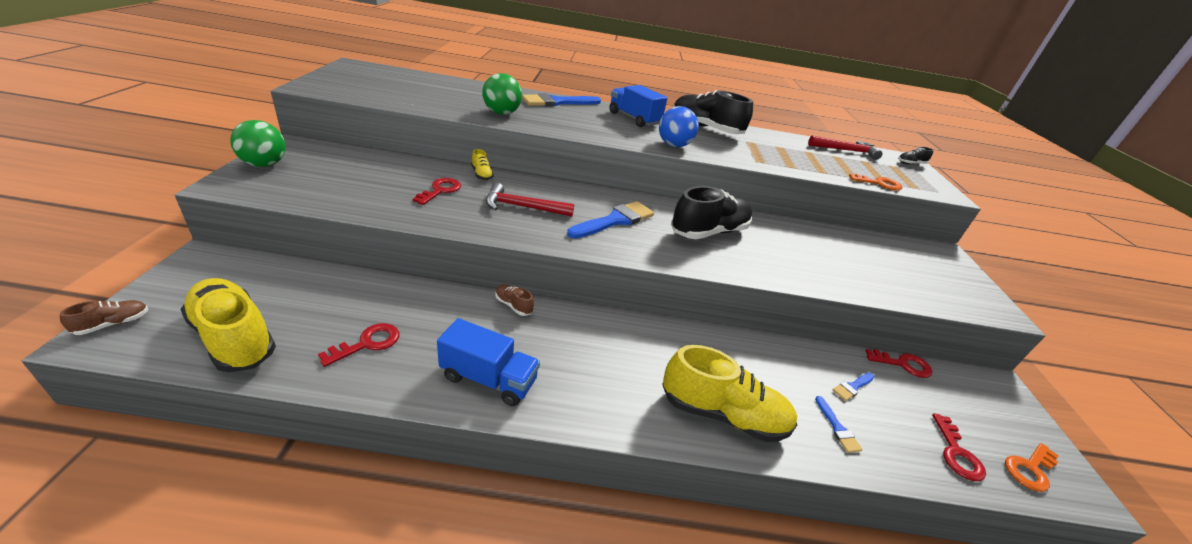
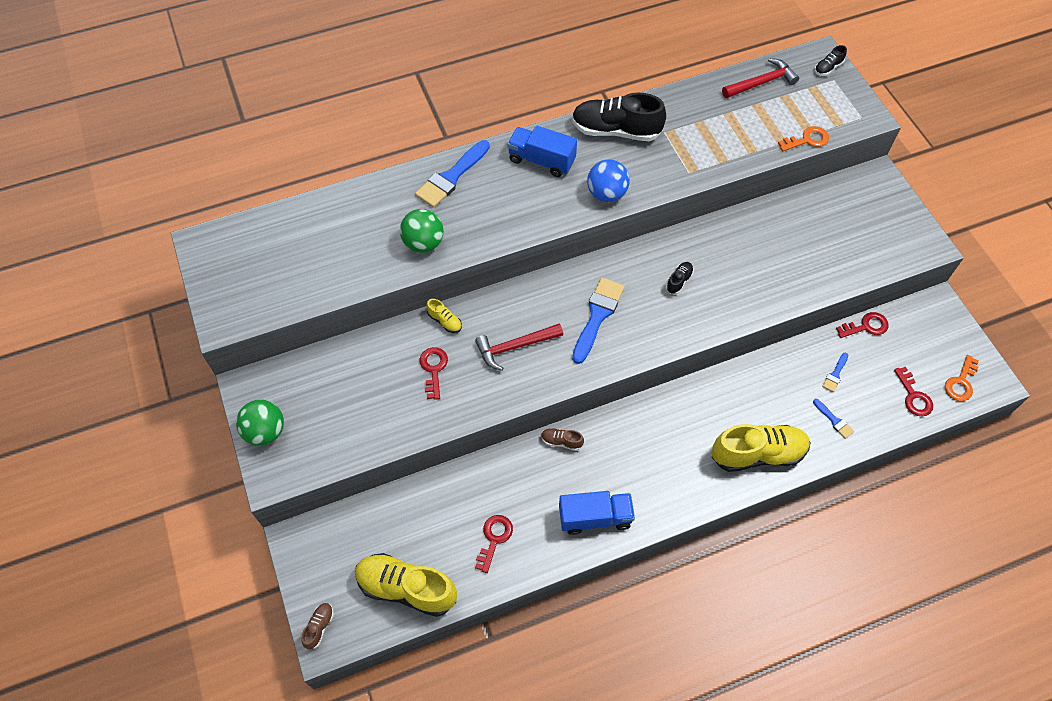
camera: 20 degrees left, 25 degrees up
(709, 232) = (679, 281): black shoe -> black shoe, size x0.44

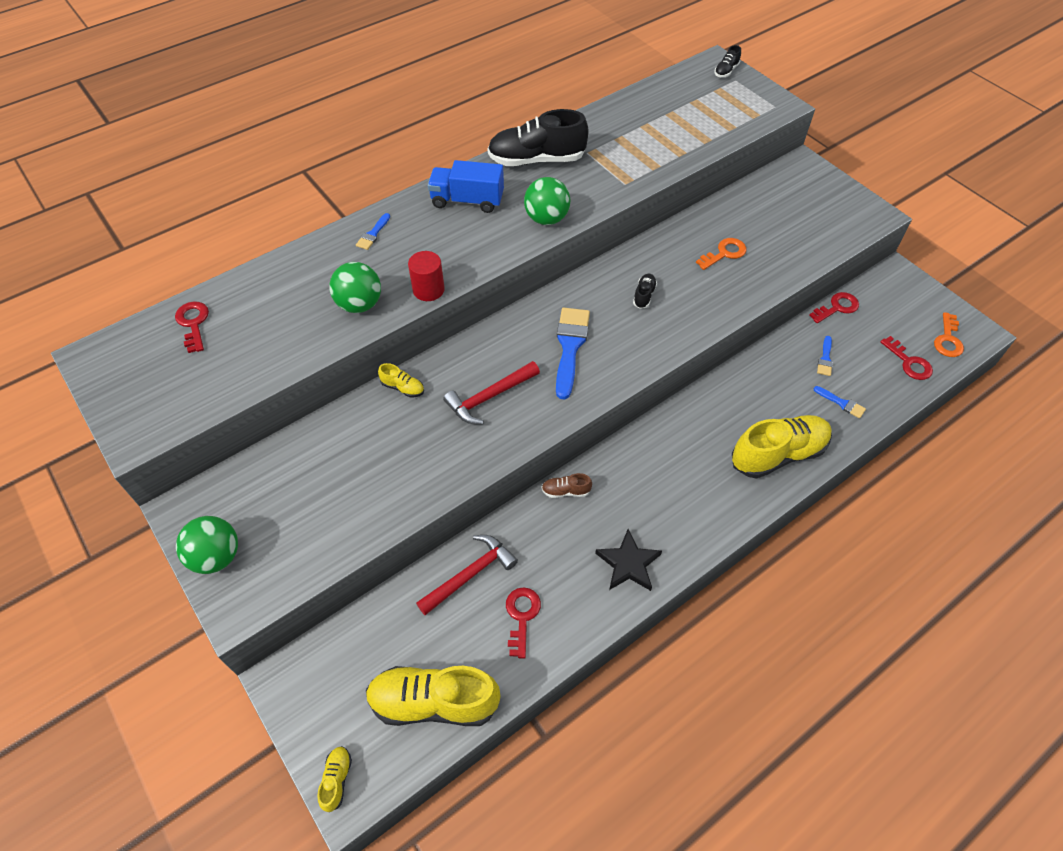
camera: 15 degrees left, 5 degrees down
(319, 627) = (336, 780): brown shoe -> yellow shoe
(433, 369) = (403, 441): red key -> red key (193, 323)
(451, 177) = (373, 234): blue brush -> blue brush, size x0.49
(484, 242) = (428, 290): none -> red cylinder
(595, 517) = (628, 563): blue truck -> black star
(606, 194) = (546, 219): blue ball -> green ball
(761, 82) = (667, 93): red hammer -> red hammer (470, 574)
(807, 140) = (731, 134): orange key -> orange key (724, 253)

